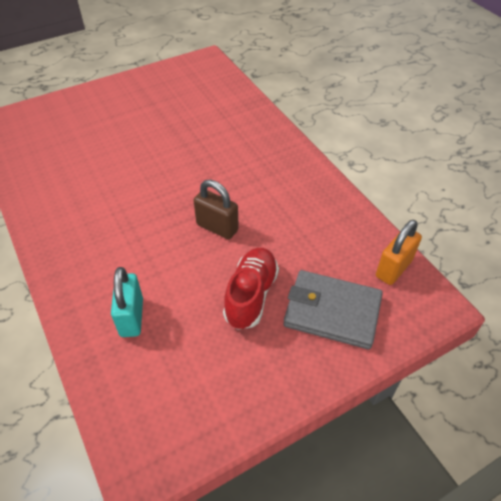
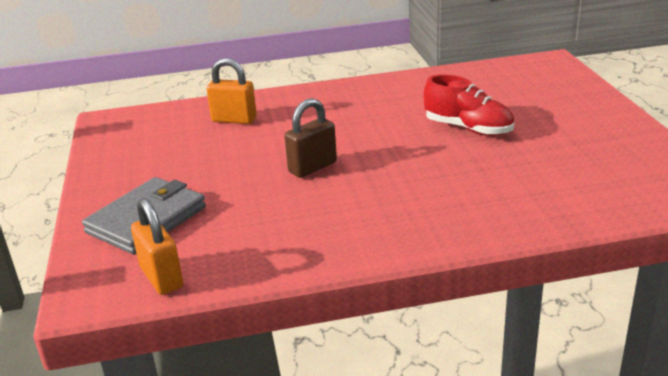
camera: 110 degrees right, 20 degrees down
(131, 317) = (234, 120): turquoise padlock -> orange padlock
(251, 295) = (208, 176): red shoe -> red shoe (468, 128)

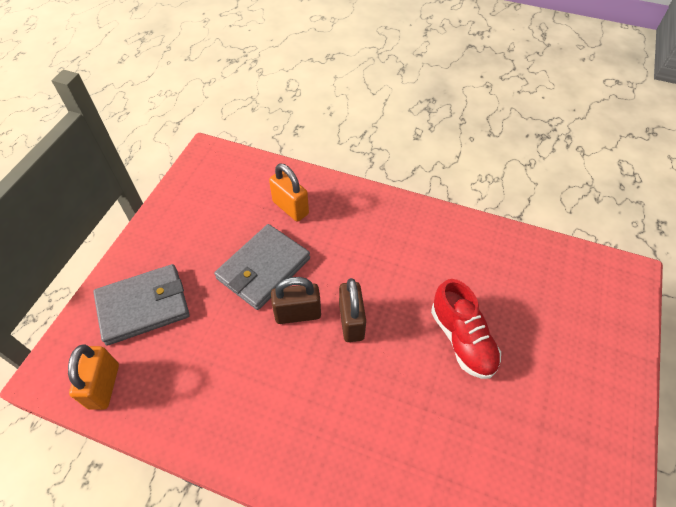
camera: 30 degrees right, 25 degrees up
(248, 157) = (263, 268): none -> grey wallet
(366, 154) = (351, 322): none -> brown padlock

